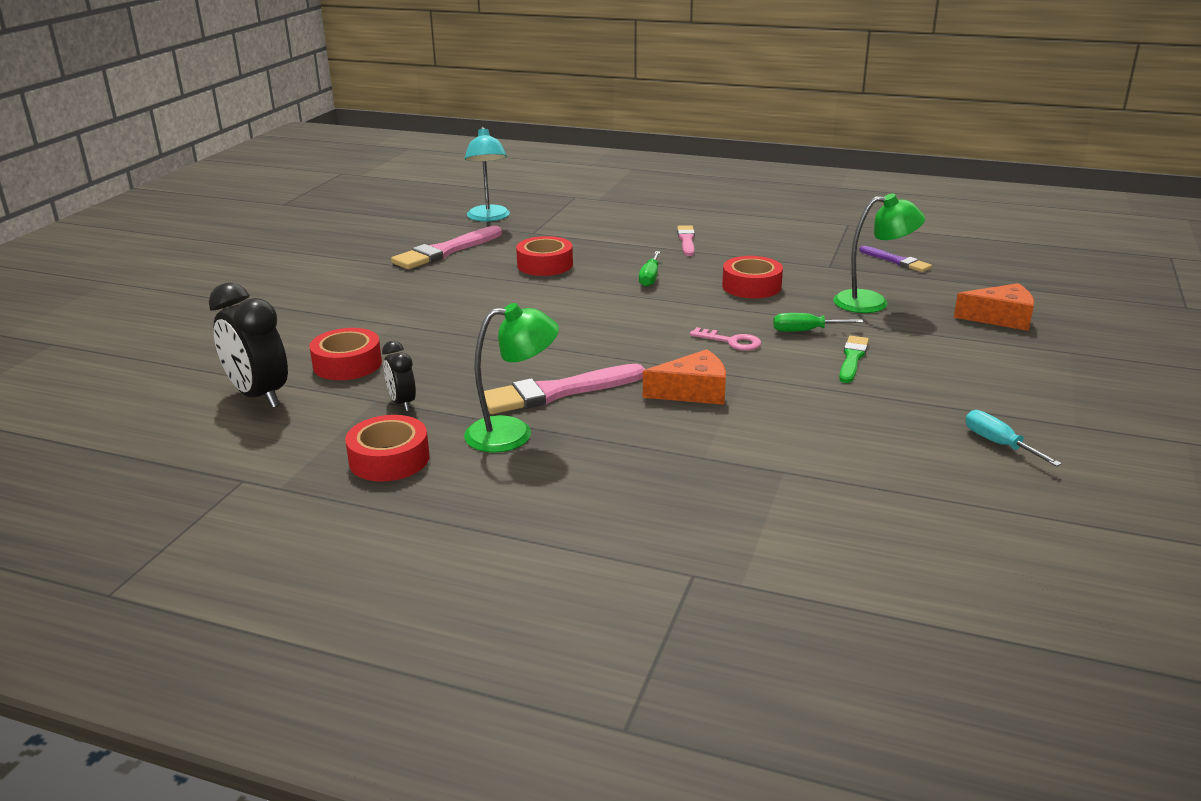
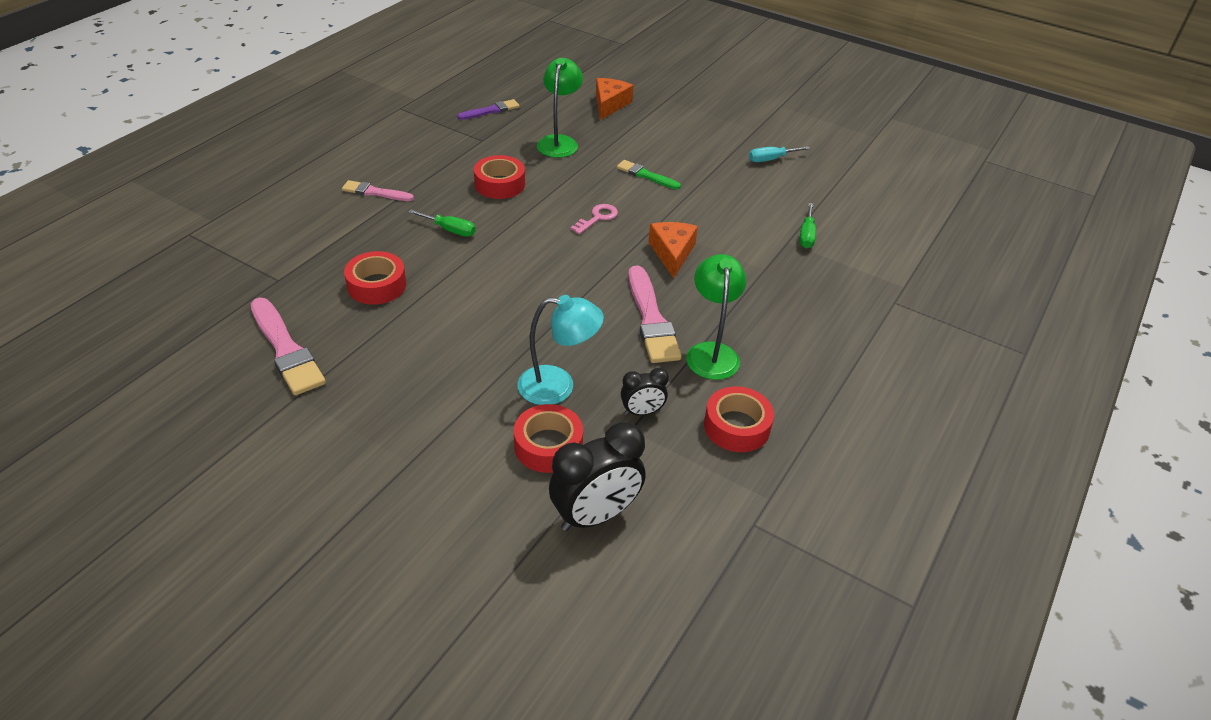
camera: 80 degrees left, 15 degrees up
(489, 218) = (202, 305): turquoise lamp -> turquoise lamp (558, 386)
(805, 331) = (594, 182): green screwdriver -> green screwdriver (806, 235)

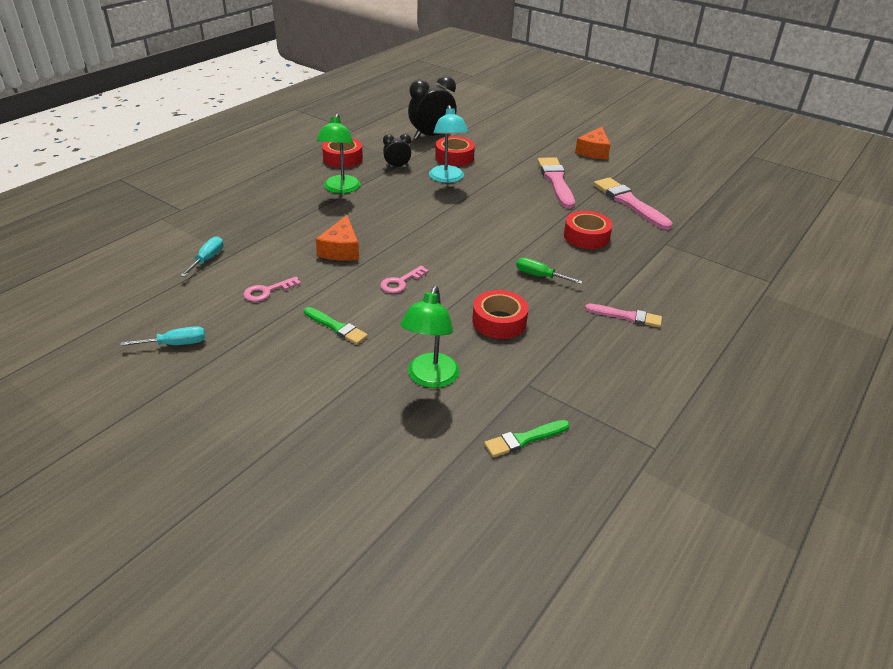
camera: 175 degrees left, 5 degrees down
(491, 110) = (524, 439): purple brush -> green brush
(558, 386) = (447, 178): turquoise lamp -> turquoise lamp turned 105 degrees counterclockwise
(610, 104) = (348, 449): orange cheese -> orange cheese (593, 151)
(651, 319) = (376, 207): pink brush -> pink brush (556, 181)
(724, 204) = (267, 291): none -> pink key
(806, 235) = (207, 259): green screwdriver -> turquoise screwdriver

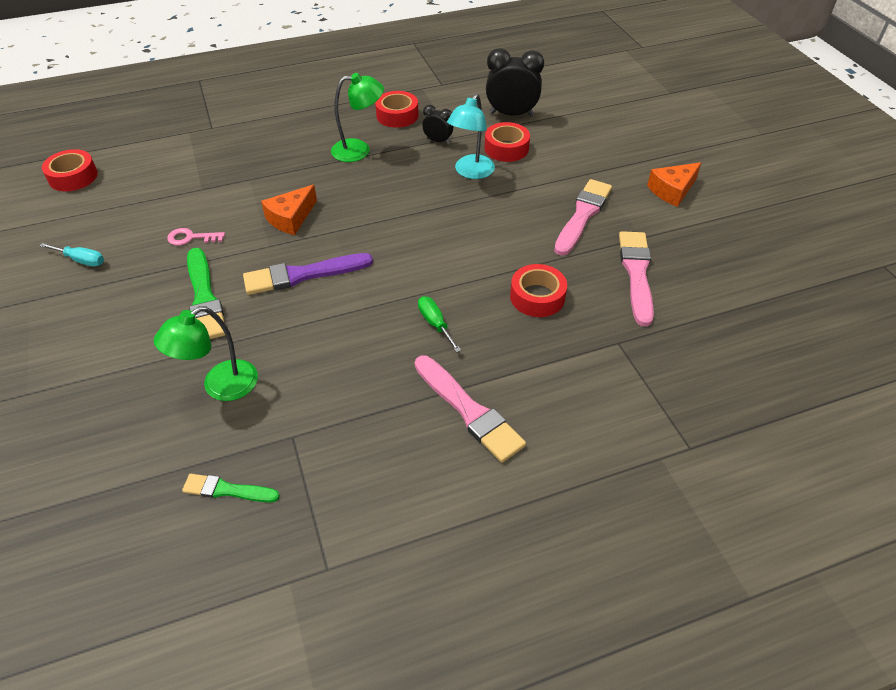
camera: 35 degrees right, 10 degrees up
(207, 259) = (181, 187): turquoise screwdriver -> none
(336, 327) = (204, 298): green brush -> green brush, size x1.70
(340, 189) = (359, 150): green lamp -> green lamp turned 135 degrees counterclockwise
(401, 282) = (303, 275): pink key -> purple brush
(499, 321) = (341, 357): red tape -> red tape (73, 177)
(626, 316) = (469, 411): pink brush -> pink brush, size x1.70

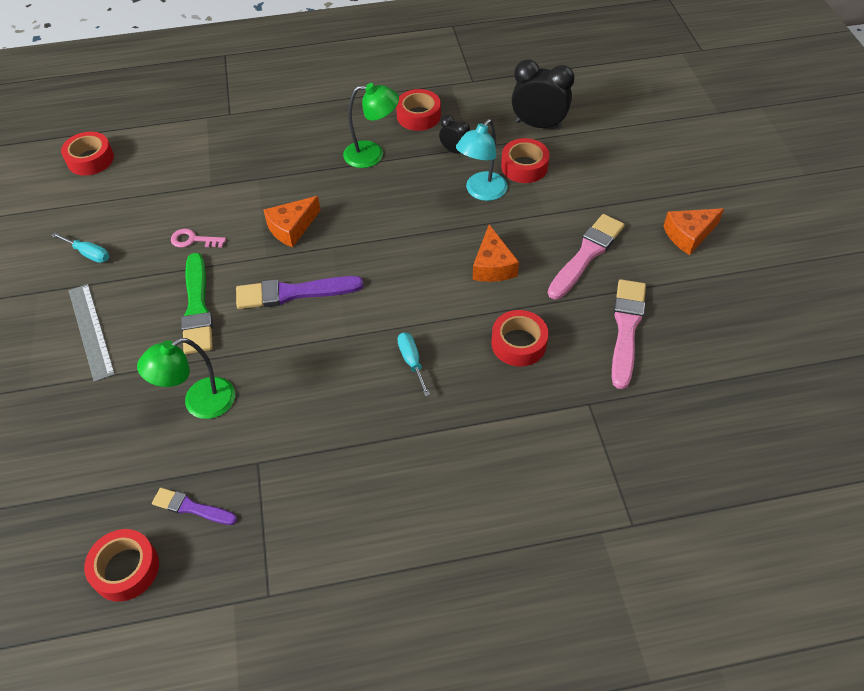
camera: 10 degrees right, 5 degrees up
(92, 331) = (91, 331): none -> grey ruler
(161, 563) = (126, 569): none -> red tape
(227, 490) = (191, 507): green brush -> purple brush
(435, 324) = (412, 361): green screwdriver -> turquoise screwdriver
(469, 411) = (426, 458): pink brush -> none
(496, 232) = (493, 266): none -> orange cheese

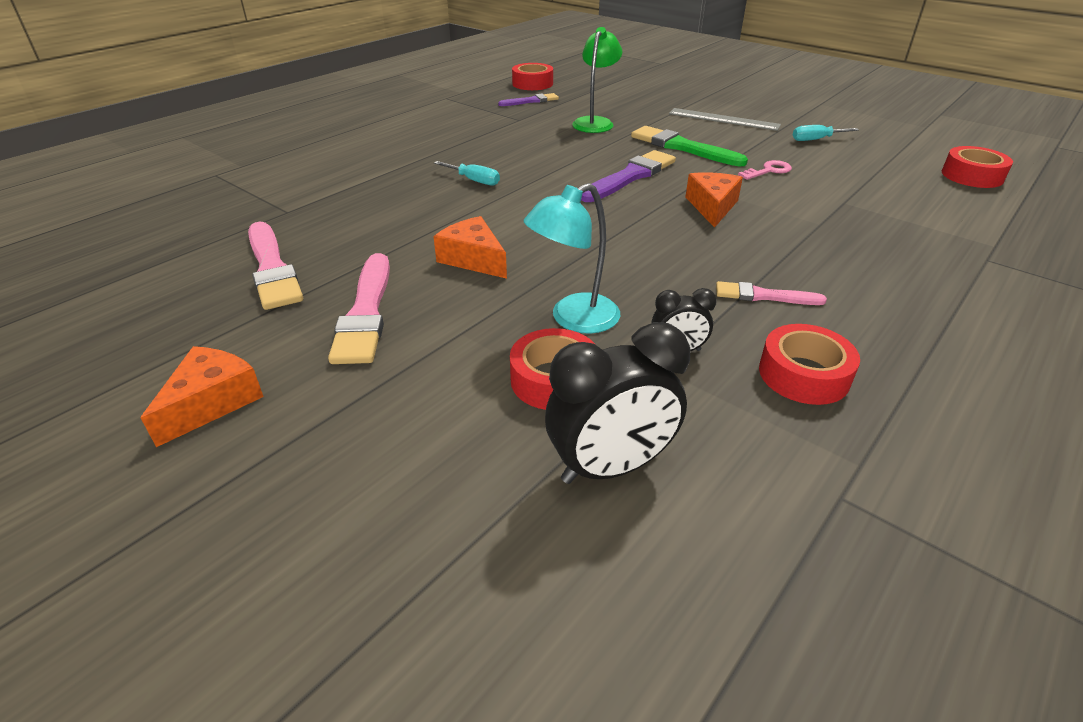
camera: 140 degrees right, 15 degrees down
(372, 155) = (764, 296): green lamp -> pink brush
(481, 192) = (573, 319): turquoise lamp -> turquoise lamp turned 120 degrees counterclockwise
(518, 343) = (387, 220): red tape -> none

